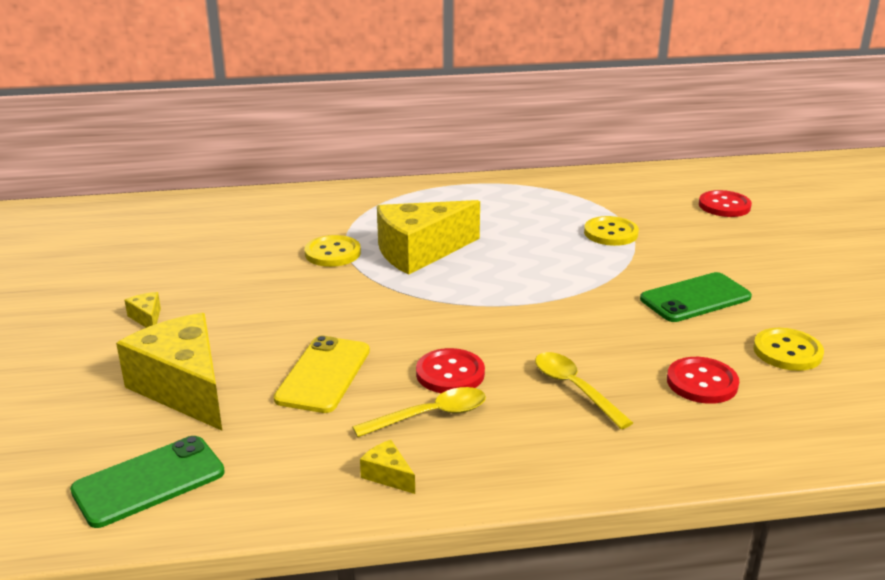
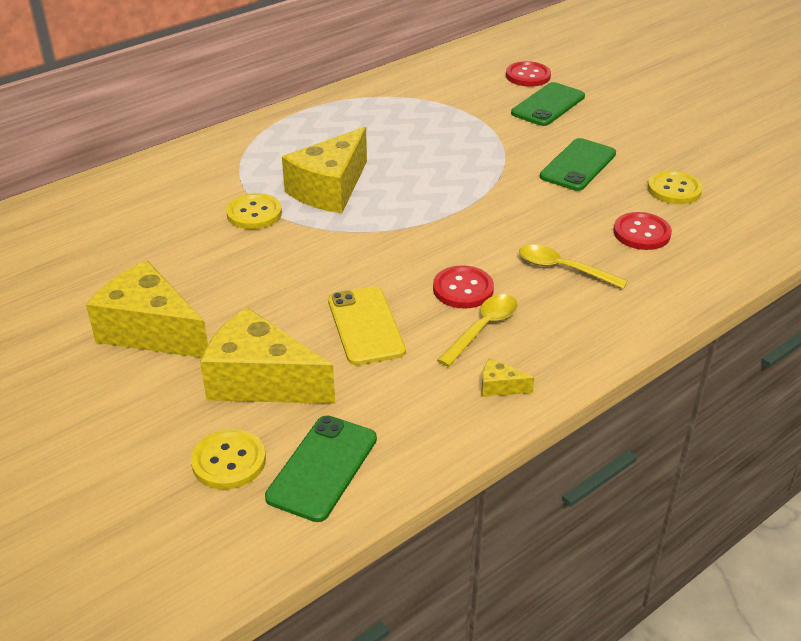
camera: 30 degrees left, 10 degrees up
(147, 318) = (150, 331): yellow cheese -> yellow cheese, size x2.49
(610, 233) = (466, 125): yellow button -> yellow button (229, 461)
(719, 236) = (548, 105): none -> green phone

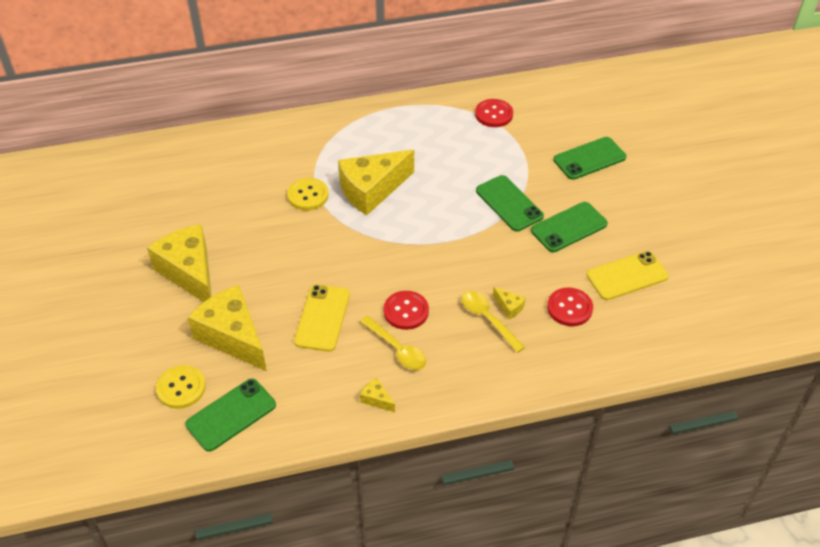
camera: 25 degrees right, 10 degrees up
(482, 328) = (397, 349): yellow spoon -> yellow spoon turned 75 degrees clockwise
(497, 162) = (509, 203): none -> green phone
(528, 76) = (595, 123): red button -> red button (493, 114)
(576, 251) = (509, 307): none -> yellow cheese
(674, 189) = (627, 276): yellow button -> yellow phone

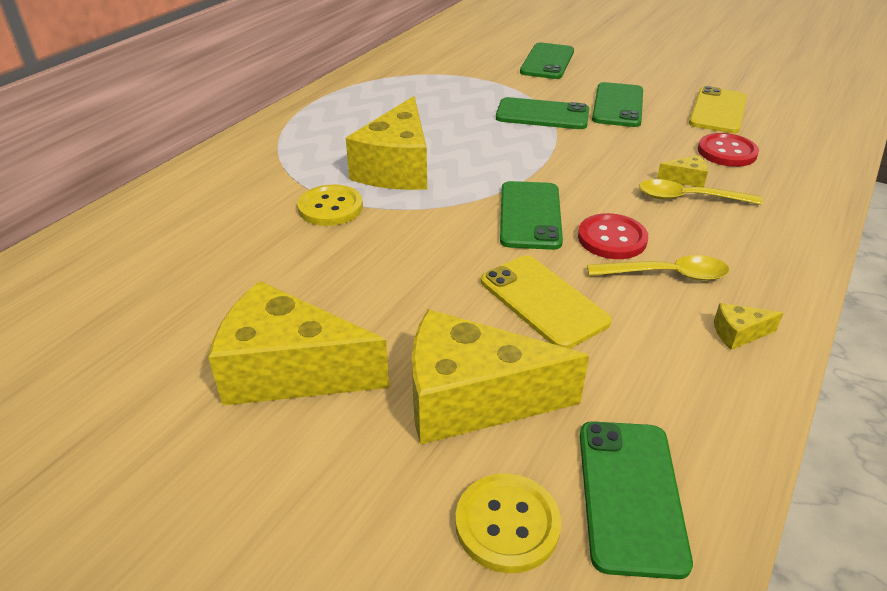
camera: 45 degrees left, 10 degrees down
(390, 268) = (530, 215): none -> green phone
(493, 114) = (417, 70): red button -> none

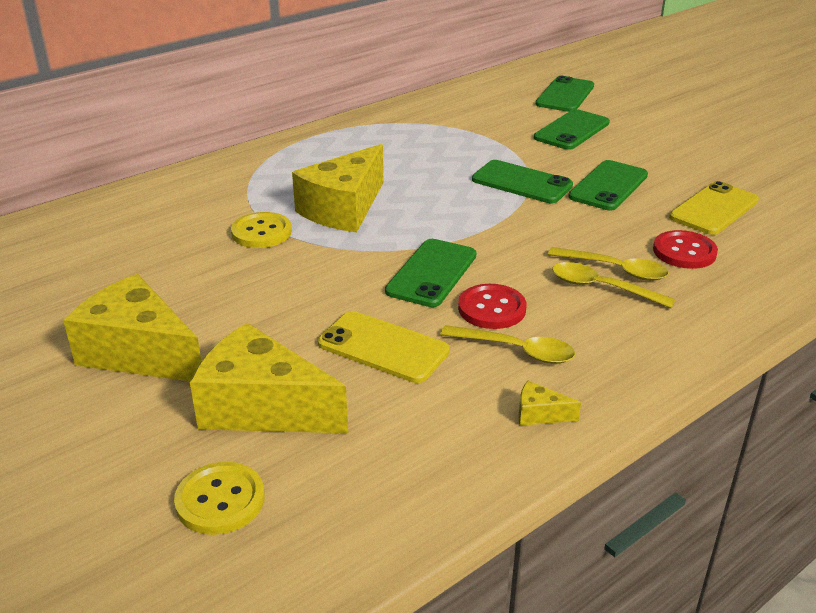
camera: 20 degrees right, 5 degrees down
(543, 301) = (383, 347): yellow phone -> yellow phone turned 45 degrees counterclockwise
(630, 495) = (332, 508): green phone -> green phone (565, 95)
(685, 179) = (615, 269): yellow cheese -> yellow spoon

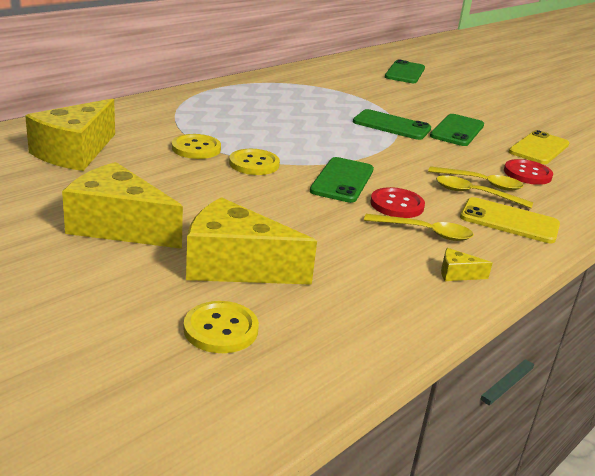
camera: 10 degrees left, 5 degrees down
(326, 252) = (254, 164): none -> yellow button
(344, 209) = (258, 136): yellow cheese -> yellow cheese (75, 152)
(383, 347) = (320, 228): yellow phone -> yellow phone (509, 221)
(572, 130) = (417, 95): green phone -> none

